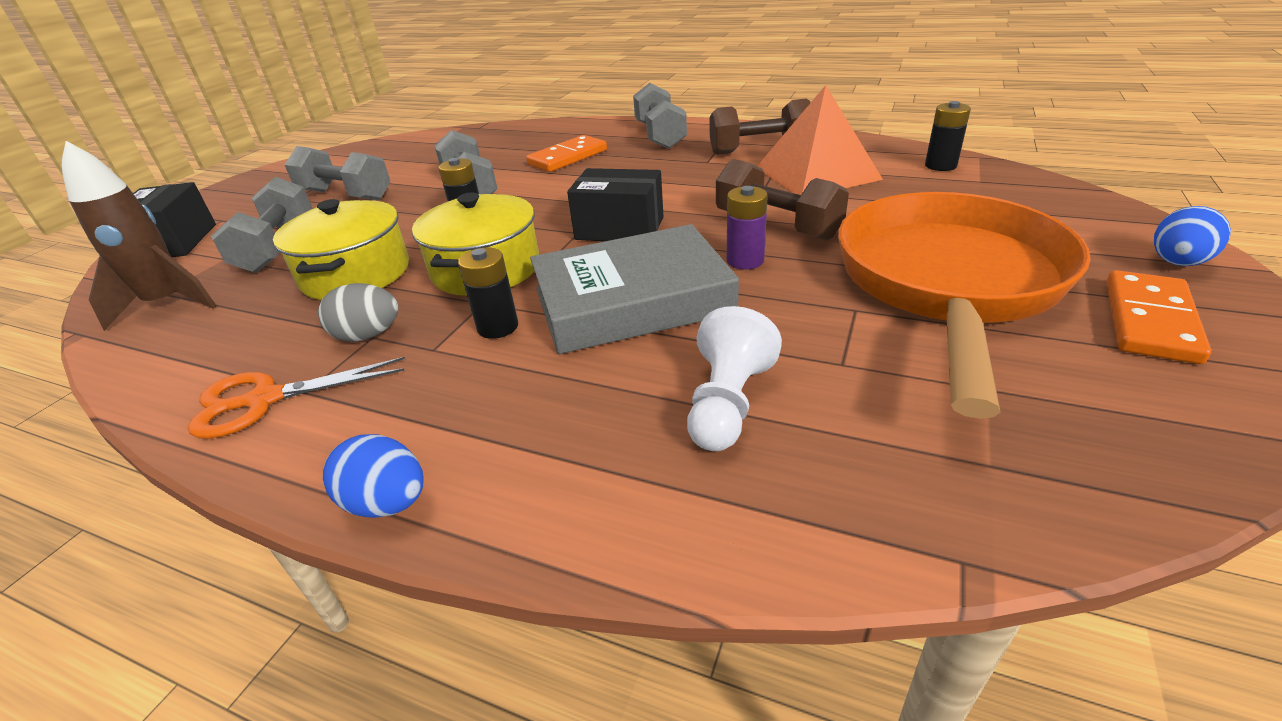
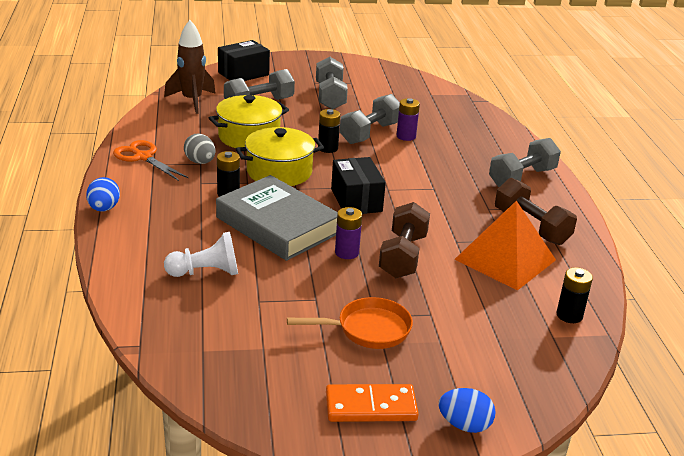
camera: 55 degrees right, 5 degrees down
(505, 171) = (406, 136): none -> purple battery
(568, 157) = (448, 152): orange domino -> none
(948, 284) = (368, 329): orange pan -> orange pan, size x0.49

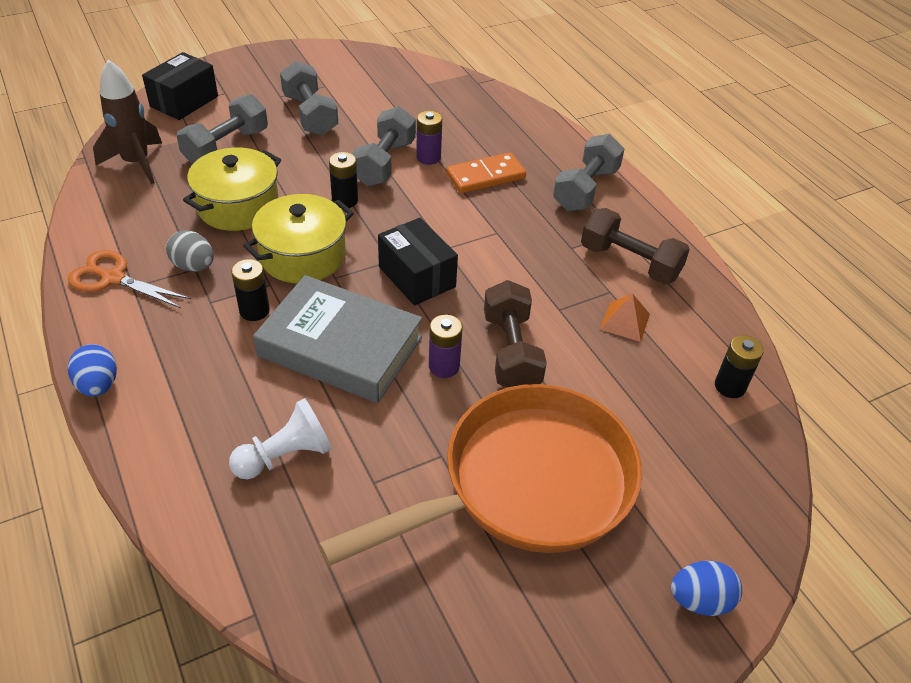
camera: 20 degrees left, 15 degrees up
(368, 329) = (525, 485): orange pan -> orange pan, size x2.06
(371, 407) = (585, 612): orange domino -> orange domino (485, 176)
(505, 259) = (625, 321): orange pyramid -> orange pyramid, size x0.47

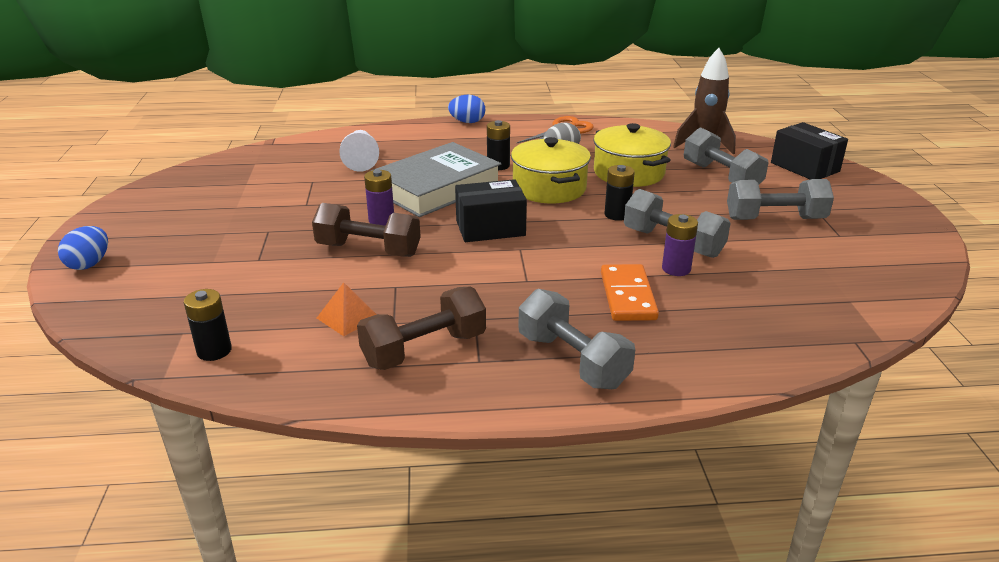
camera: 115 degrees right, 15 degrees down
(525, 485) = (248, 226): orange pan -> none

